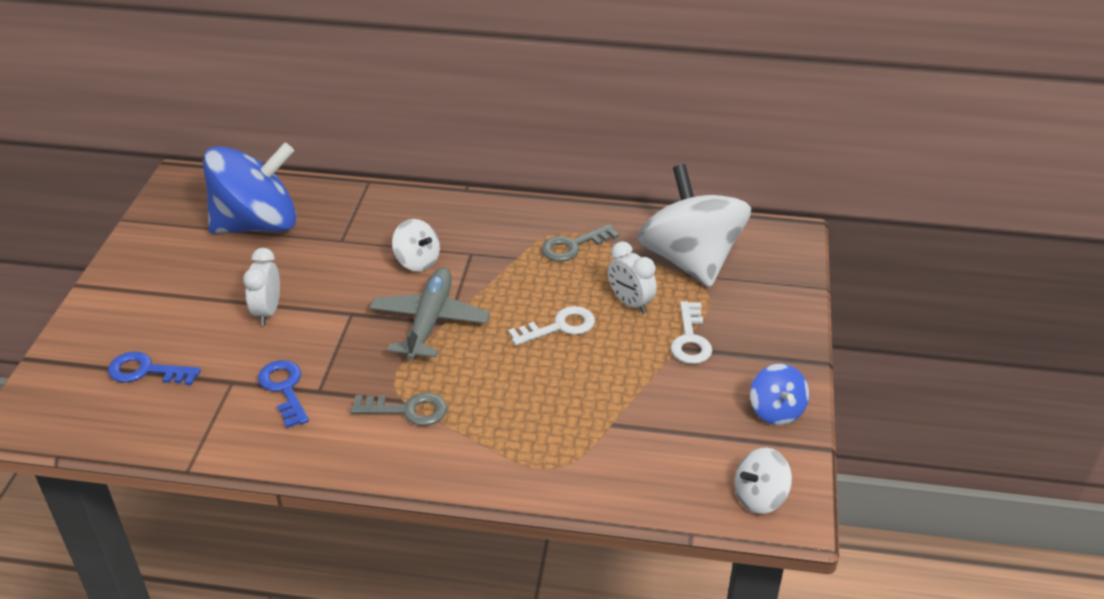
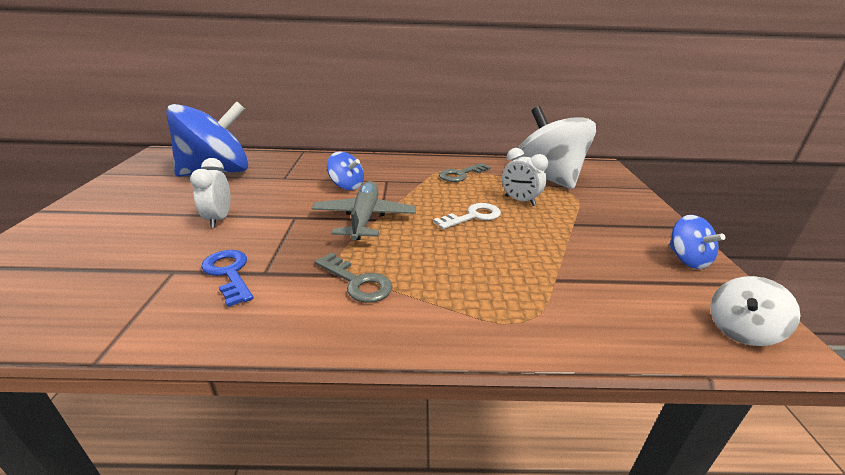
camera: 10 degrees left, 10 degrees down
(146, 371) = (82, 268): blue key -> none
(407, 410) = (357, 282): grey key -> grey key turned 45 degrees clockwise
(417, 261) = (346, 186): white spinning top -> blue spinning top
(690, 339) = (580, 218): white key -> none

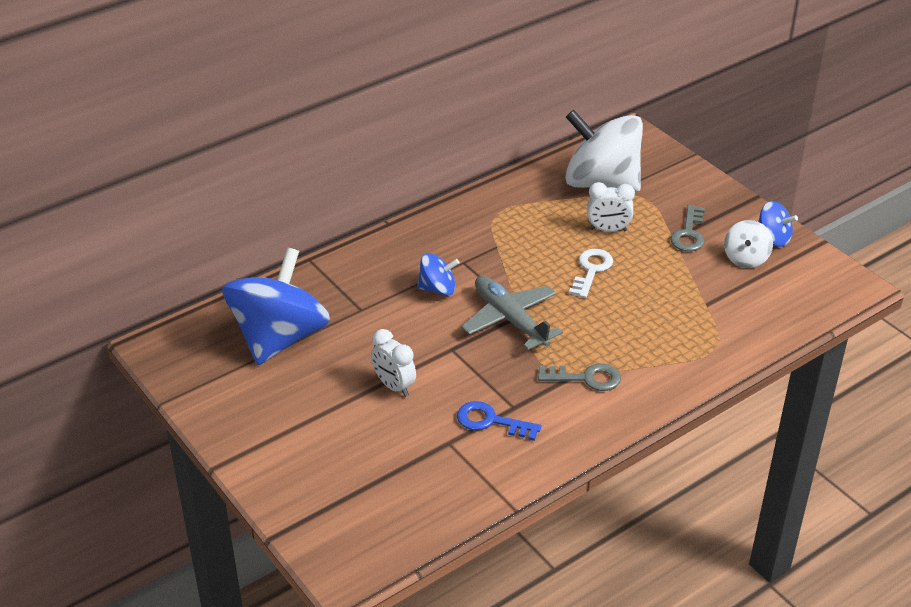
camera: 35 degrees left, 10 degrees up
(461, 174) = (520, 217): grey key -> grey key (689, 233)
(741, 330) = (831, 288): white spinning top -> white spinning top (745, 258)

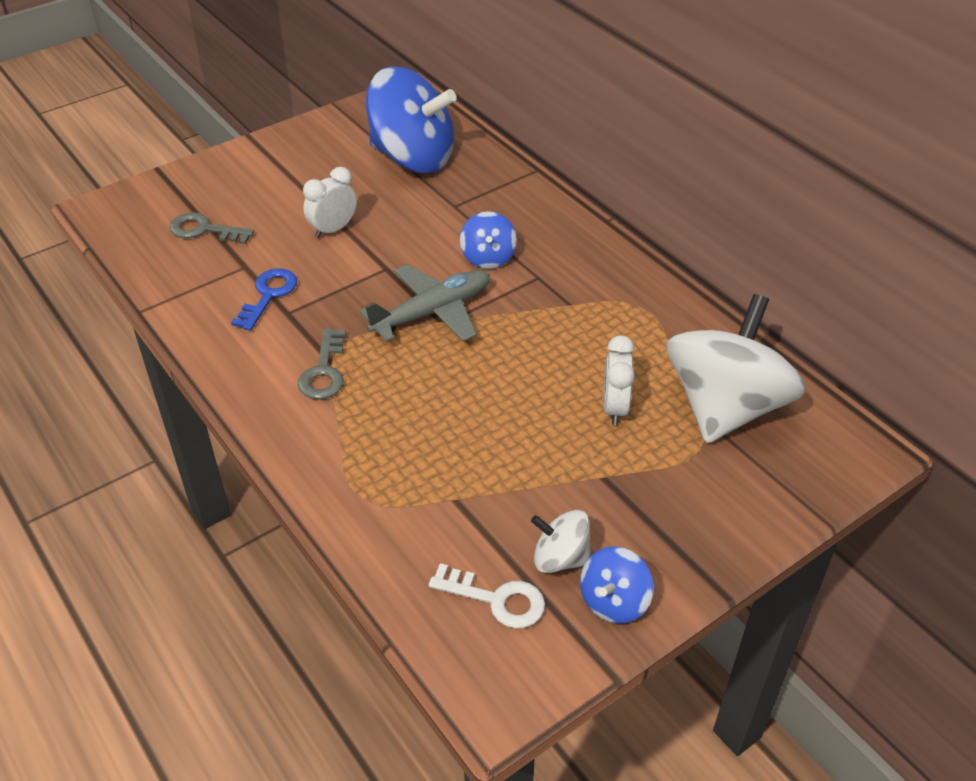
camera: 90 degrees right, 5 degrees up
(591, 270) = (526, 386): white key -> white key (496, 599)
(689, 233) = (615, 495): grey key -> grey key (204, 230)

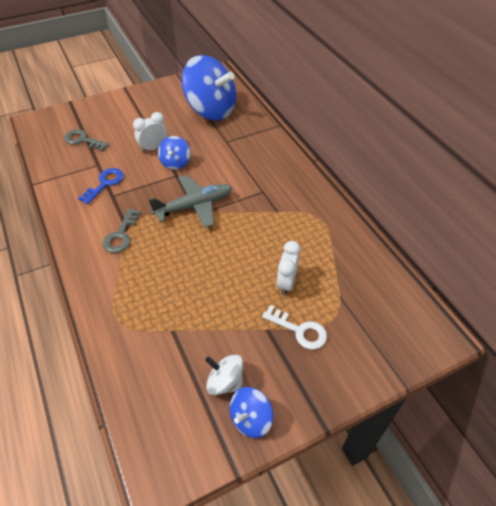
camera: 10 degrees right, 5 degrees up
(488, 257) = (236, 175): blue spinning top -> blue spinning top (175, 163)
(496, 599) = (177, 404): white key -> white key (299, 330)
(725, 407) = (356, 292): white spinning top -> none

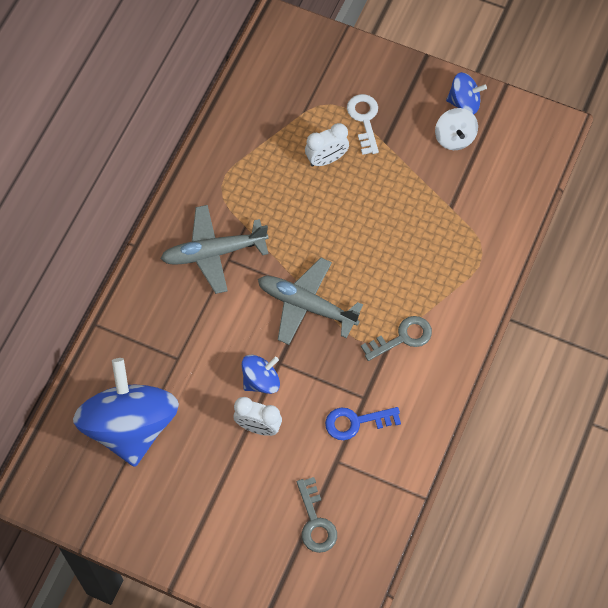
camera: 130 degrees left, 15 degrees up
(274, 188) = (214, 252): none -> grey plane

